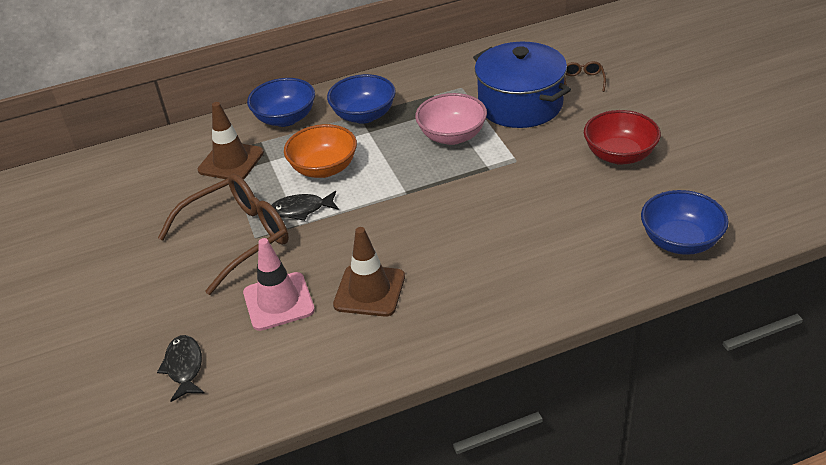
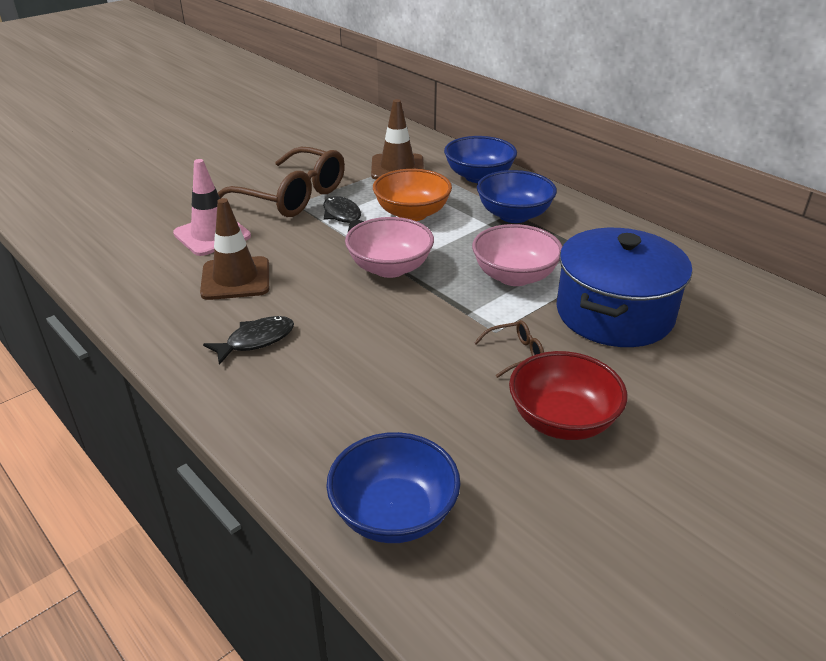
camera: 65 degrees right, 5 degrees down
(184, 367) = (127, 213): black fish -> black fish (256, 340)
(405, 196) = (390, 268): none -> pink bowl
(583, 80) = (715, 357): brown glasses -> brown glasses (515, 354)

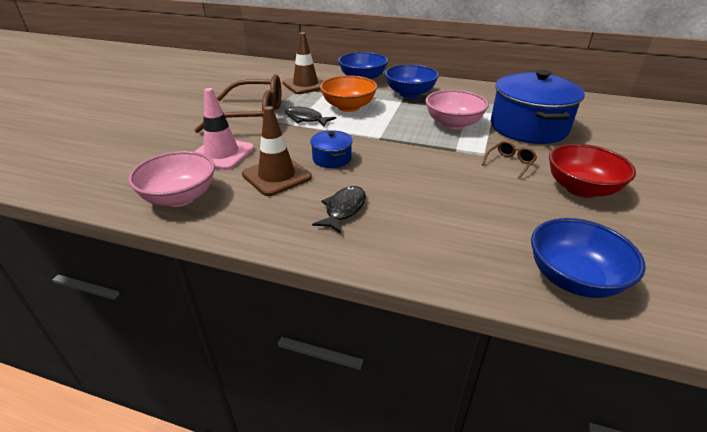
camera: 30 degrees left, 0 degrees up
(313, 277) = (332, 159): none -> blue pot
(390, 268) = (375, 139): pink bowl -> pink bowl (180, 197)

